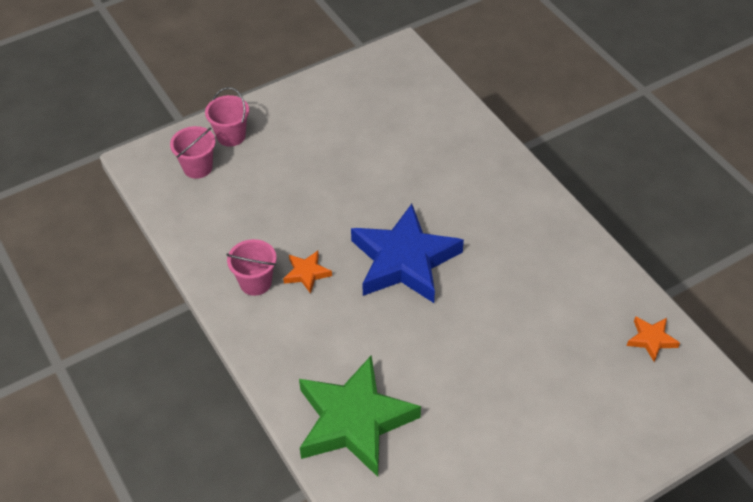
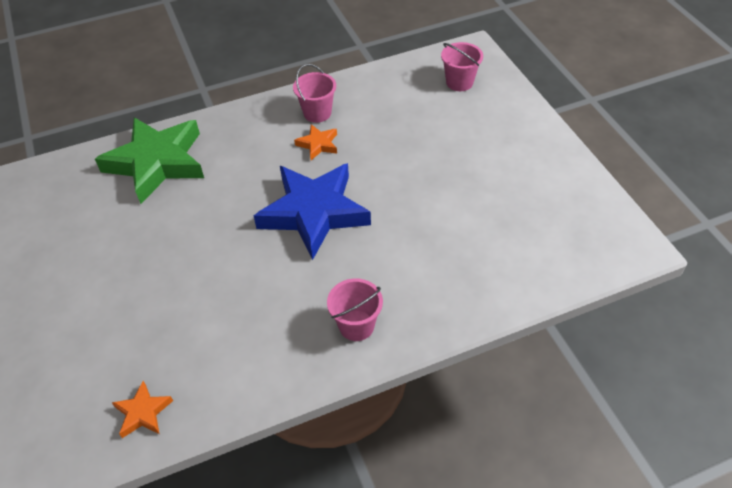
camera: 100 degrees right, 0 degrees up
(231, 136) = (498, 103): pink bucket -> pink bucket (356, 325)

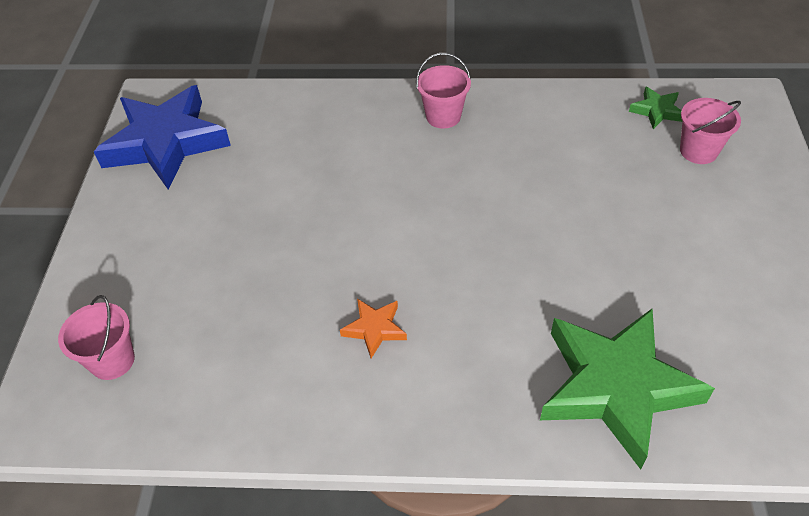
camera: 155 degrees left, 0 degrees up
(143, 412) = (657, 111): orange star -> green star
(314, 213) = (428, 234): blue star -> blue star (165, 142)
(317, 113) = (346, 387): pink bucket -> pink bucket (698, 151)

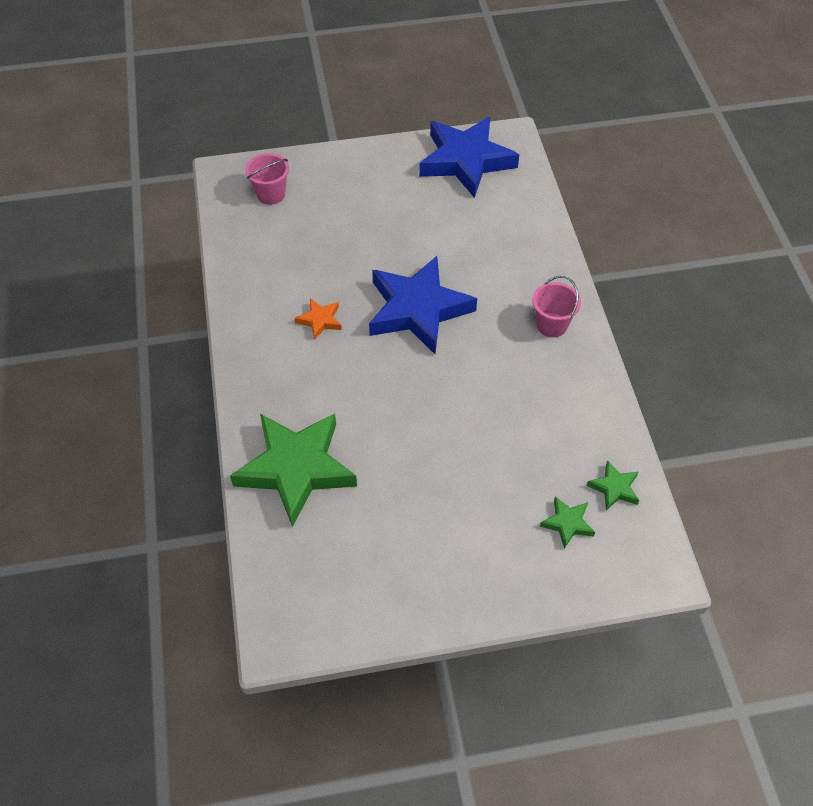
camera: 75 degrees right, 5 degrees up
(387, 224) = (418, 309): none -> blue star
(698, 151) = (567, 523): pink bucket -> green star

